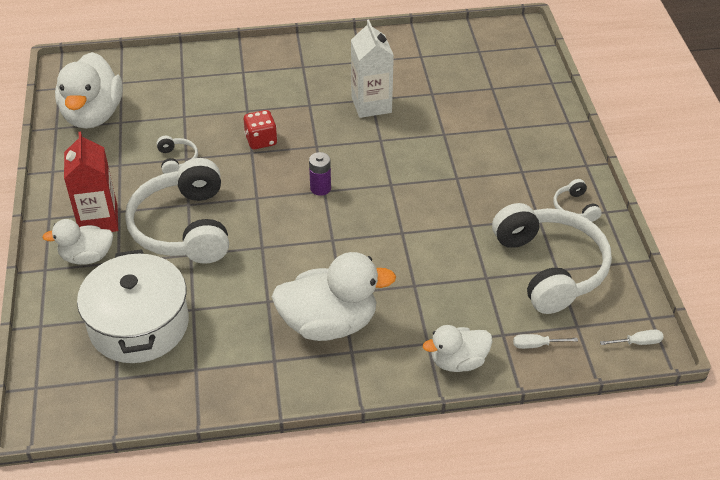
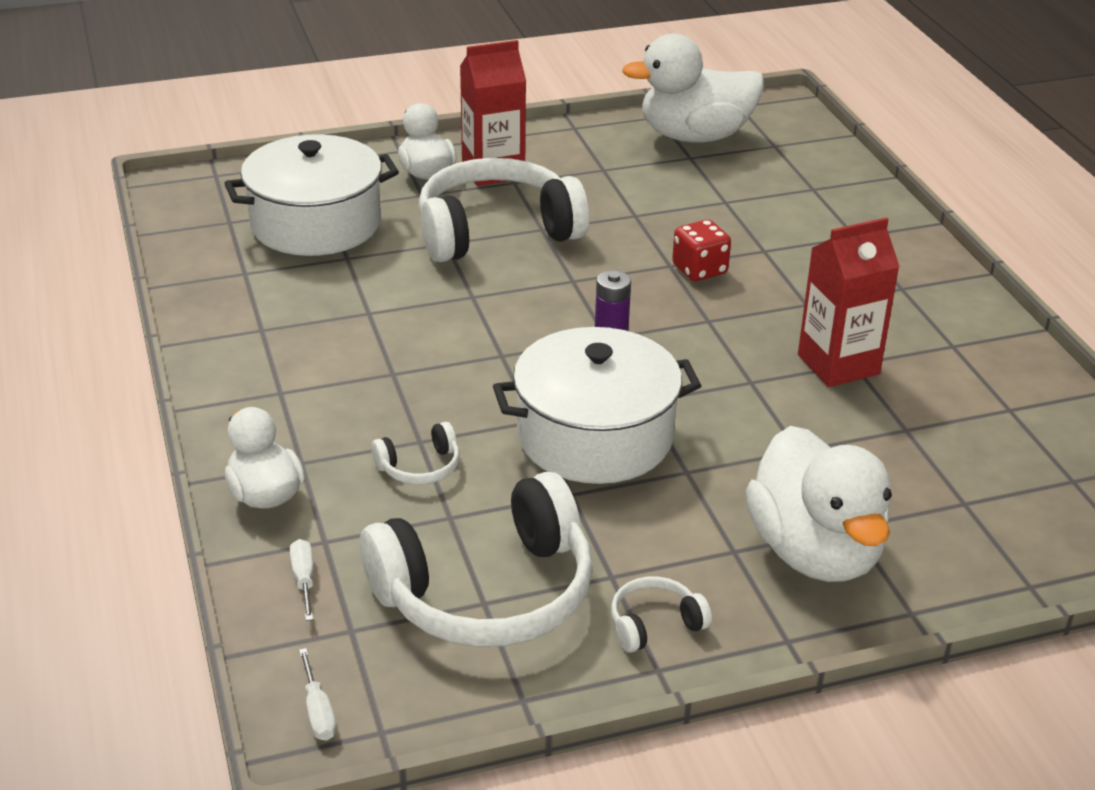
camera: 80 degrees right, 10 degrees down
(177, 160) = (628, 209): white headphones -> white headphones (420, 467)
(329, 323) = (332, 367): white duck -> white duck (815, 552)
(371, 105) = (838, 364): white carton -> red carton
(421, 209) = (595, 436): none -> white pot

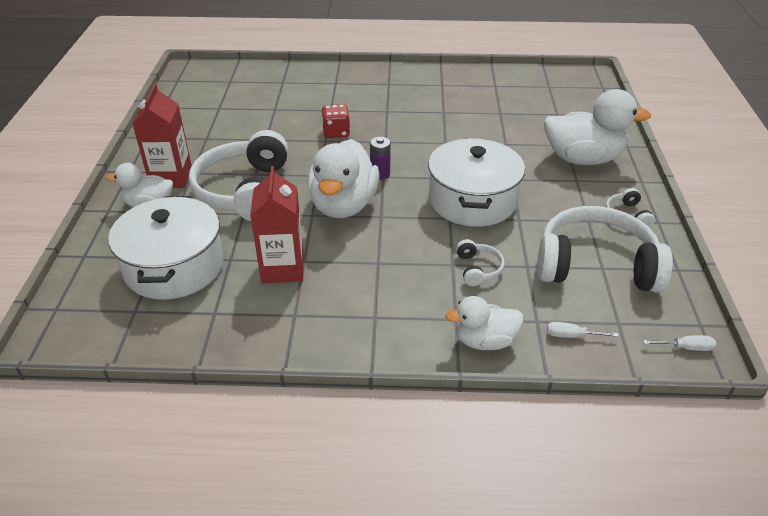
camera: 70 degrees left, 5 degrees up
(487, 593) = (595, 265): white headphones -> white headphones turned 75 degrees counterclockwise
(695, 136) = (197, 101): white duck -> white duck (343, 205)
(838, 364) = (442, 116): red carton -> red carton (283, 268)

